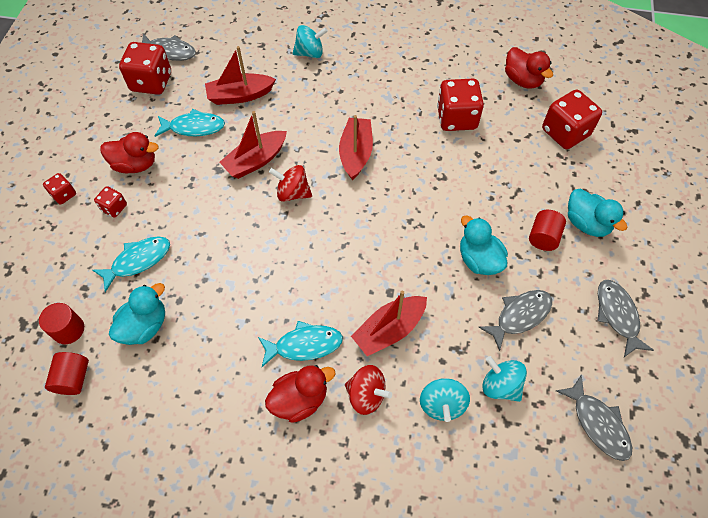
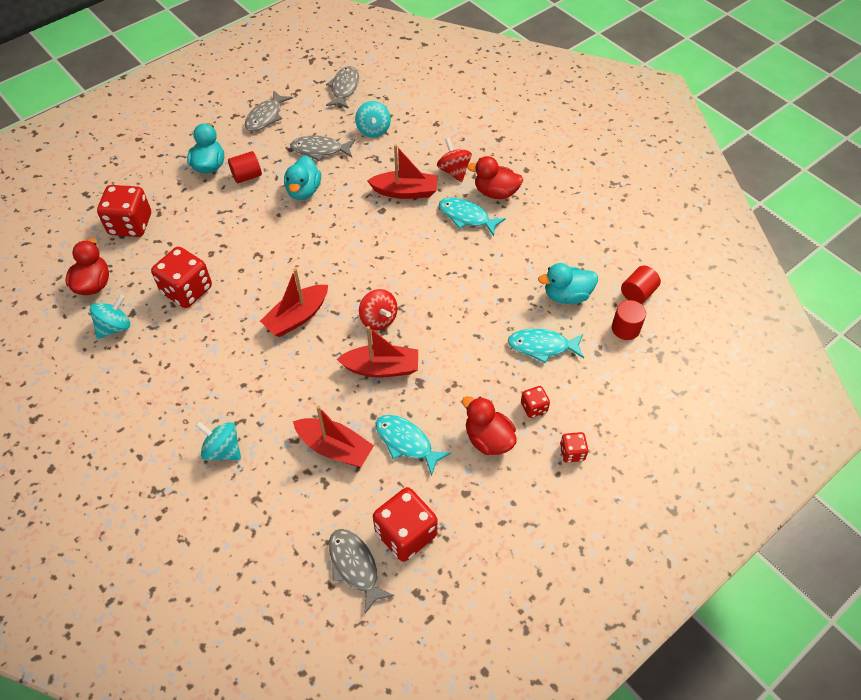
camera: 140 degrees left, 5 degrees down
(442, 404) = (415, 142): turquoise spinning top -> turquoise spinning top (115, 327)

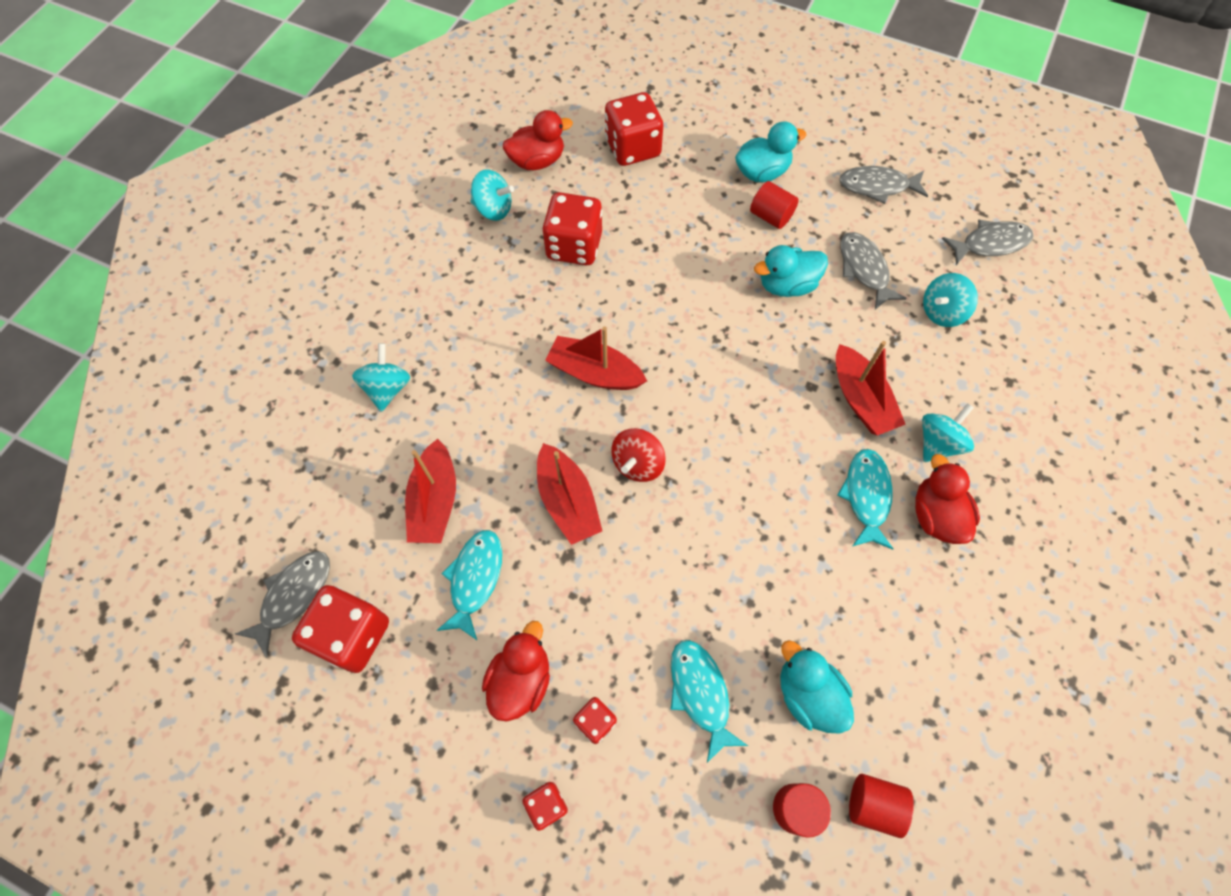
camera: 65 degrees right, 10 degrees up
(454, 171) = (938, 443): red spinning top -> turquoise spinning top

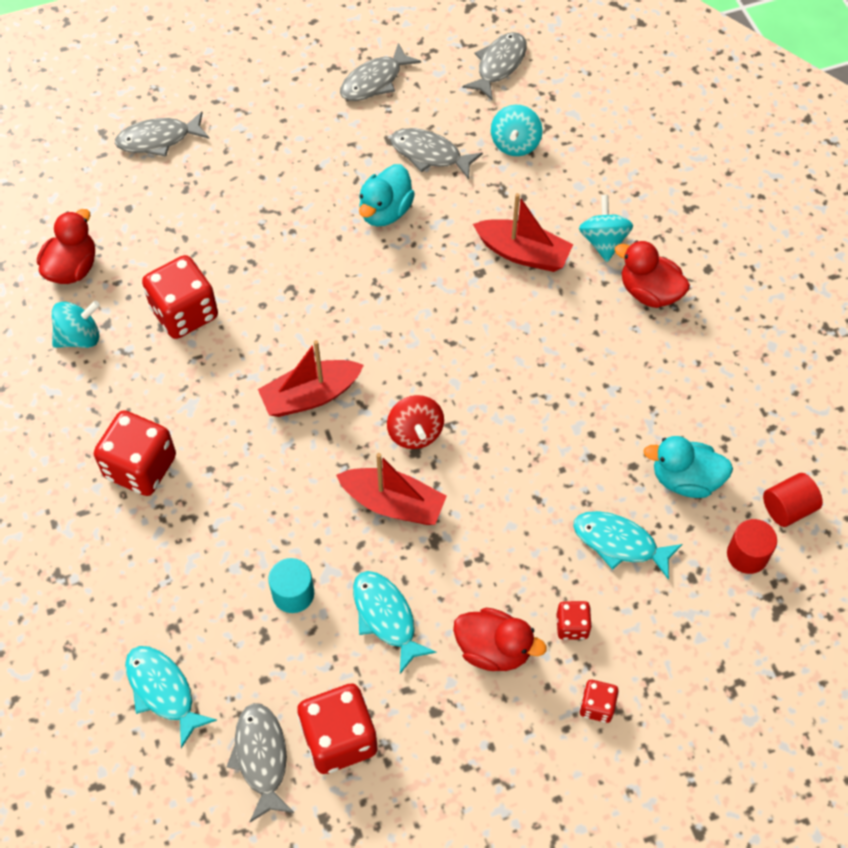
camera: 45 degrees left, 5 degrees down
(387, 388) = (155, 549): turquoise spinning top -> none
(435, 501) = (293, 593): red boat -> turquoise cylinder
(520, 680) = (493, 649): red duck -> red duck turned 135 degrees clockwise
(633, 148) = (144, 195): red dice -> red dice (140, 467)
(681, 118) = (158, 139): none -> grey fish
(762, 172) = (274, 136): turquoise duck -> none
(771, 216) = (318, 166): red cylinder -> none
(866, 496) = (593, 317): turquoise fish -> turquoise fish (163, 691)

